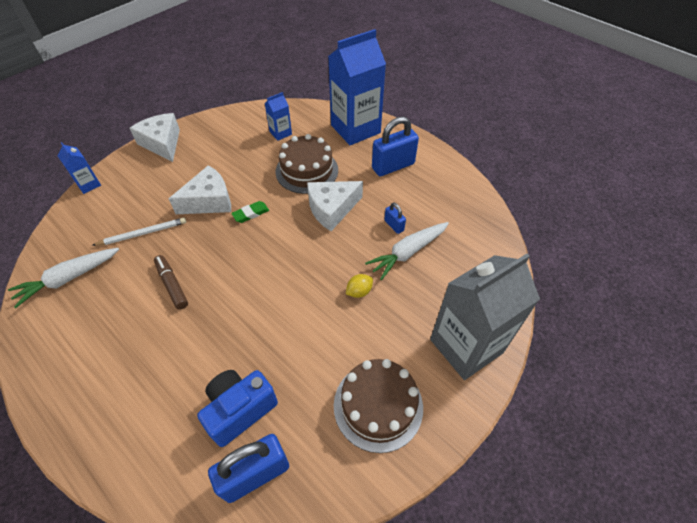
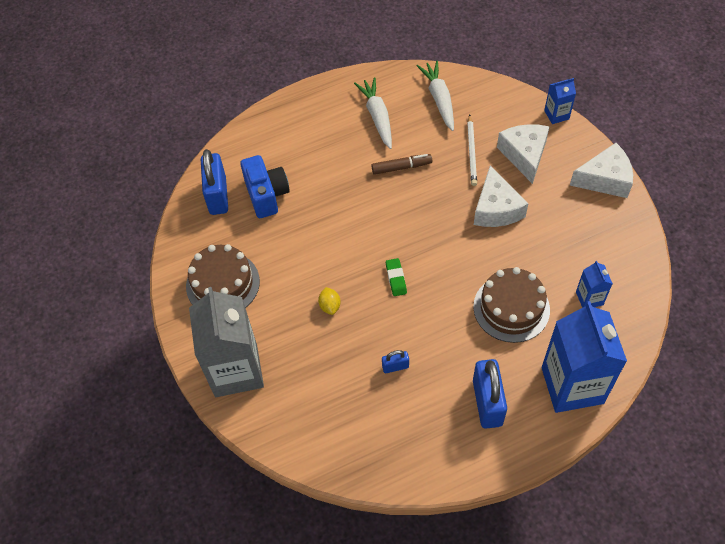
camera: 115 degrees right, 5 degrees up
(251, 214) = (464, 241): green eraser -> green eraser (396, 278)
(331, 209) = (442, 315): white cheese -> white cheese (524, 155)
(408, 252) = (355, 365): white carrot -> white carrot (377, 117)

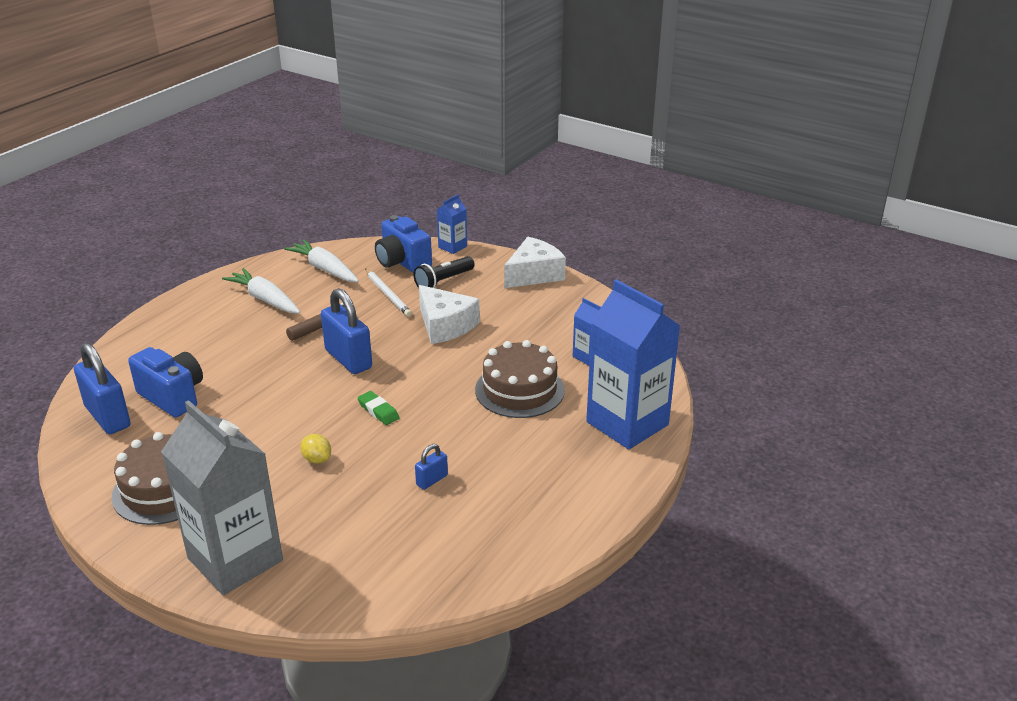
camera: 35 degrees left, 25 degrees down
(487, 403) = (554, 469): blue padlock -> blue padlock (348, 359)
(504, 117) = (402, 262): none -> blue camera
(524, 155) = (443, 281): white cheese -> black flashlight

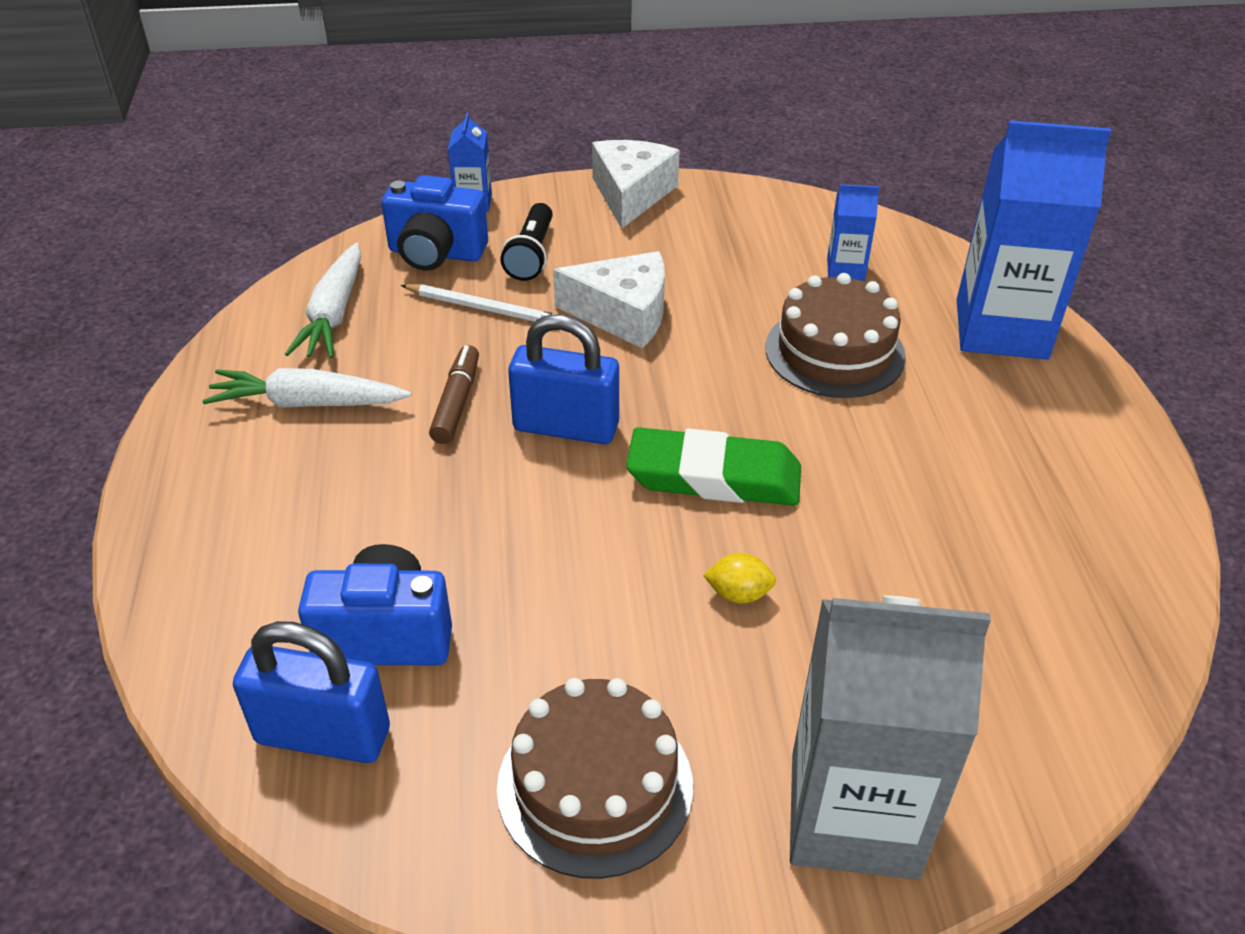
camera: 40 degrees left, 10 degrees up
(324, 269) = (334, 314): white carrot -> white carrot turned 90 degrees counterclockwise
(378, 411) = (714, 477): green eraser -> green eraser, size x2.11
(432, 480) = (914, 529): blue padlock -> none

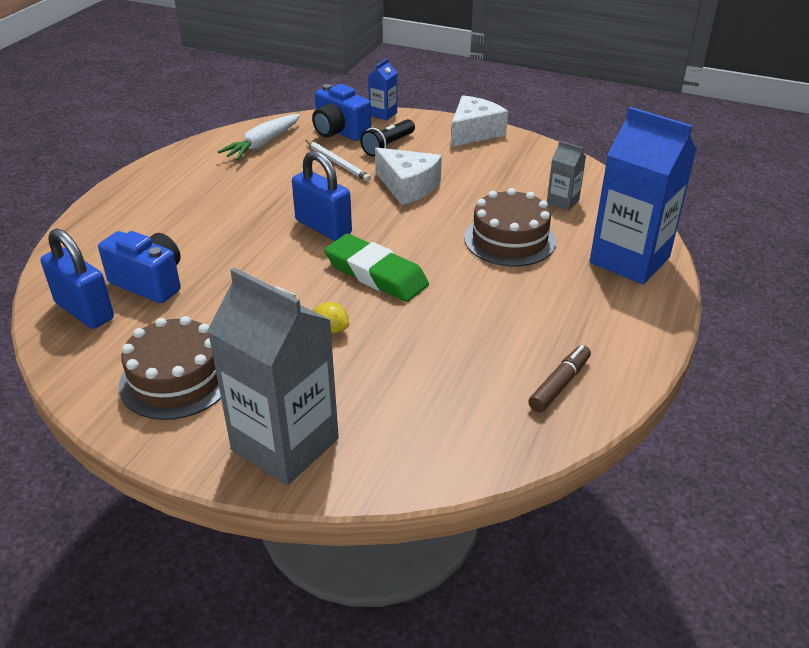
camera: 30 degrees right, 5 degrees down
(307, 403) = (212, 178): white carrot -> none
(456, 402) = (281, 199): brown marker -> brown marker (559, 384)
(845, 269) = (562, 202): blue carton -> grey carton

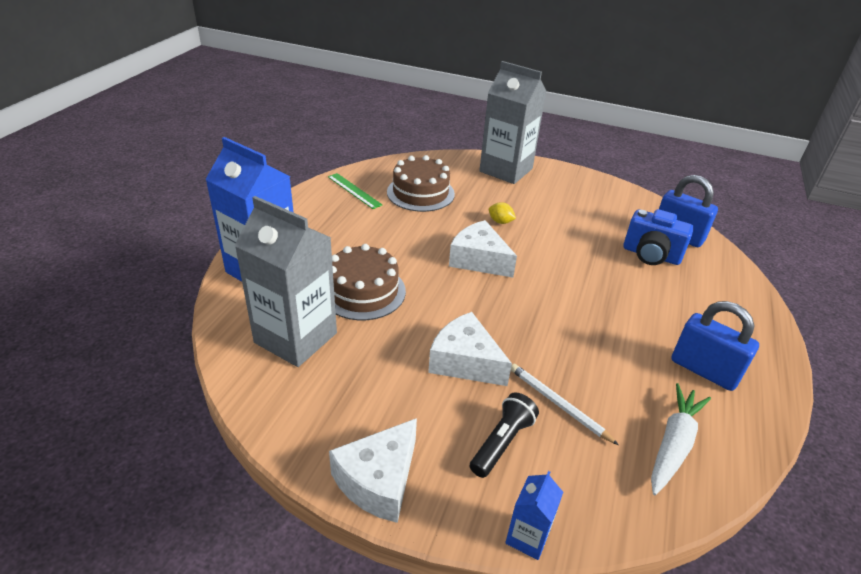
camera: 175 degrees right, 0 degrees up
(177, 379) = (583, 197): brown cake -> brown cake (420, 193)
(323, 227) = (538, 306): blue padlock -> blue padlock (704, 370)
(339, 132) = (580, 478): blue camera -> none
(376, 274) = (479, 260): green eraser -> white cheese
(559, 384) = (354, 190): brown marker -> green ruler
(562, 202) = (295, 338): grey carton -> grey carton, size x2.21

